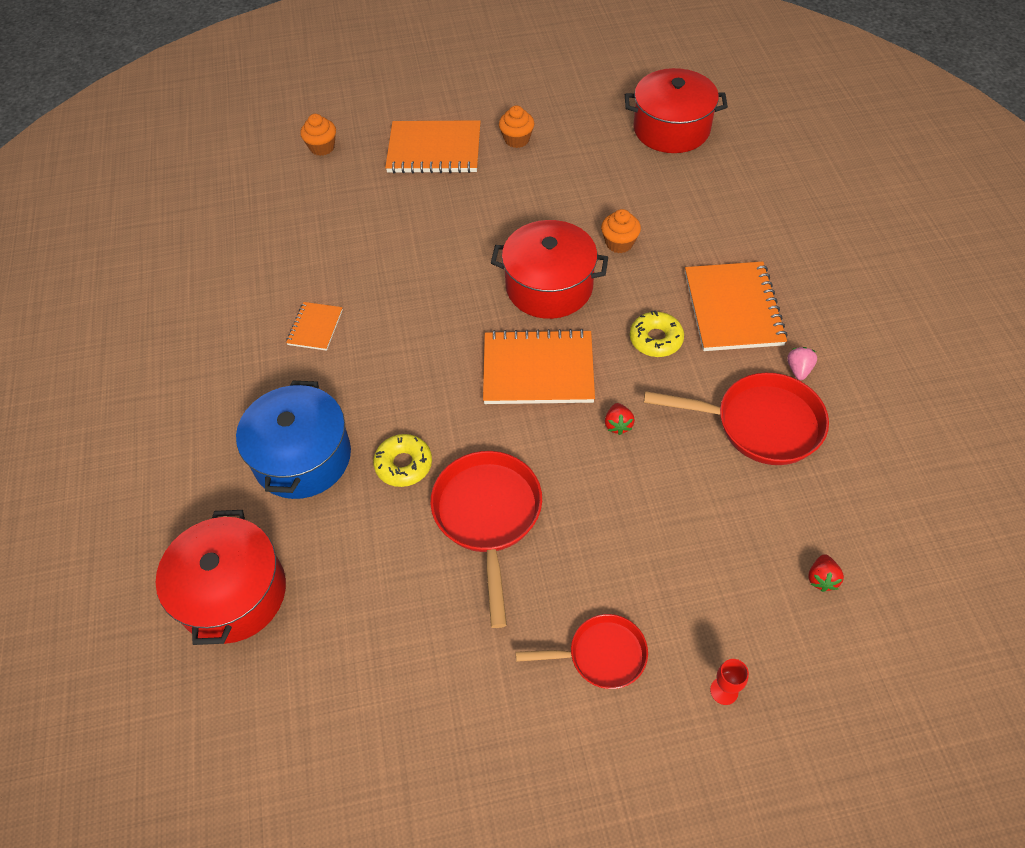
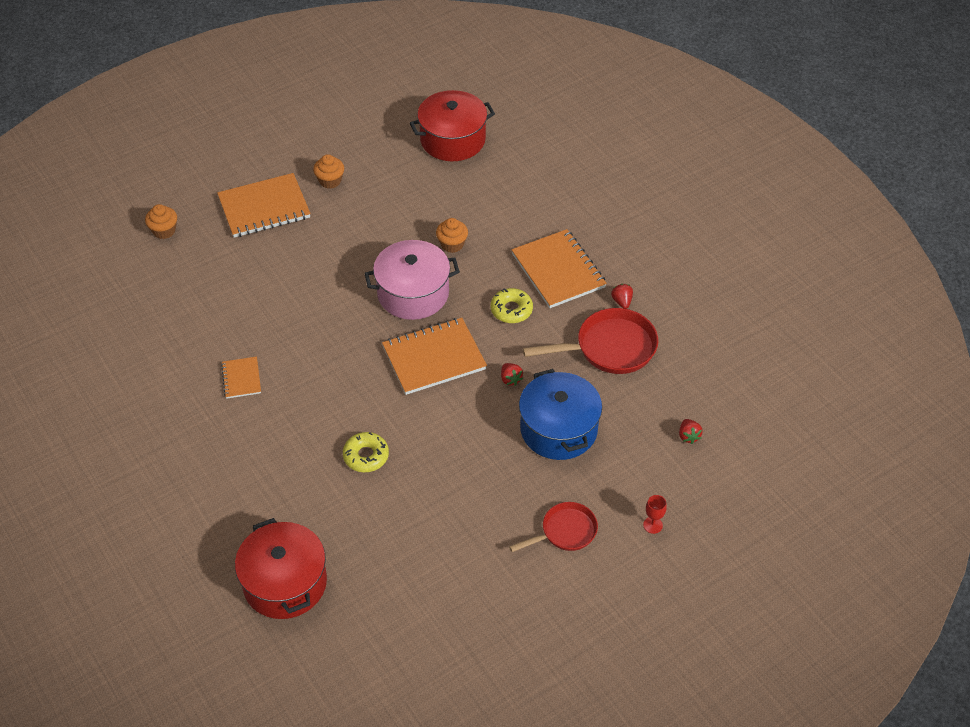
camera: 25 degrees left, 5 degrees down
(302, 457) = (285, 475): blue pot -> blue pot (558, 429)
(488, 517) = (446, 471): red pan -> none
(549, 286) = (413, 293): red pot -> pink pot
(798, 370) = (622, 302): pink strawberry -> red strawberry

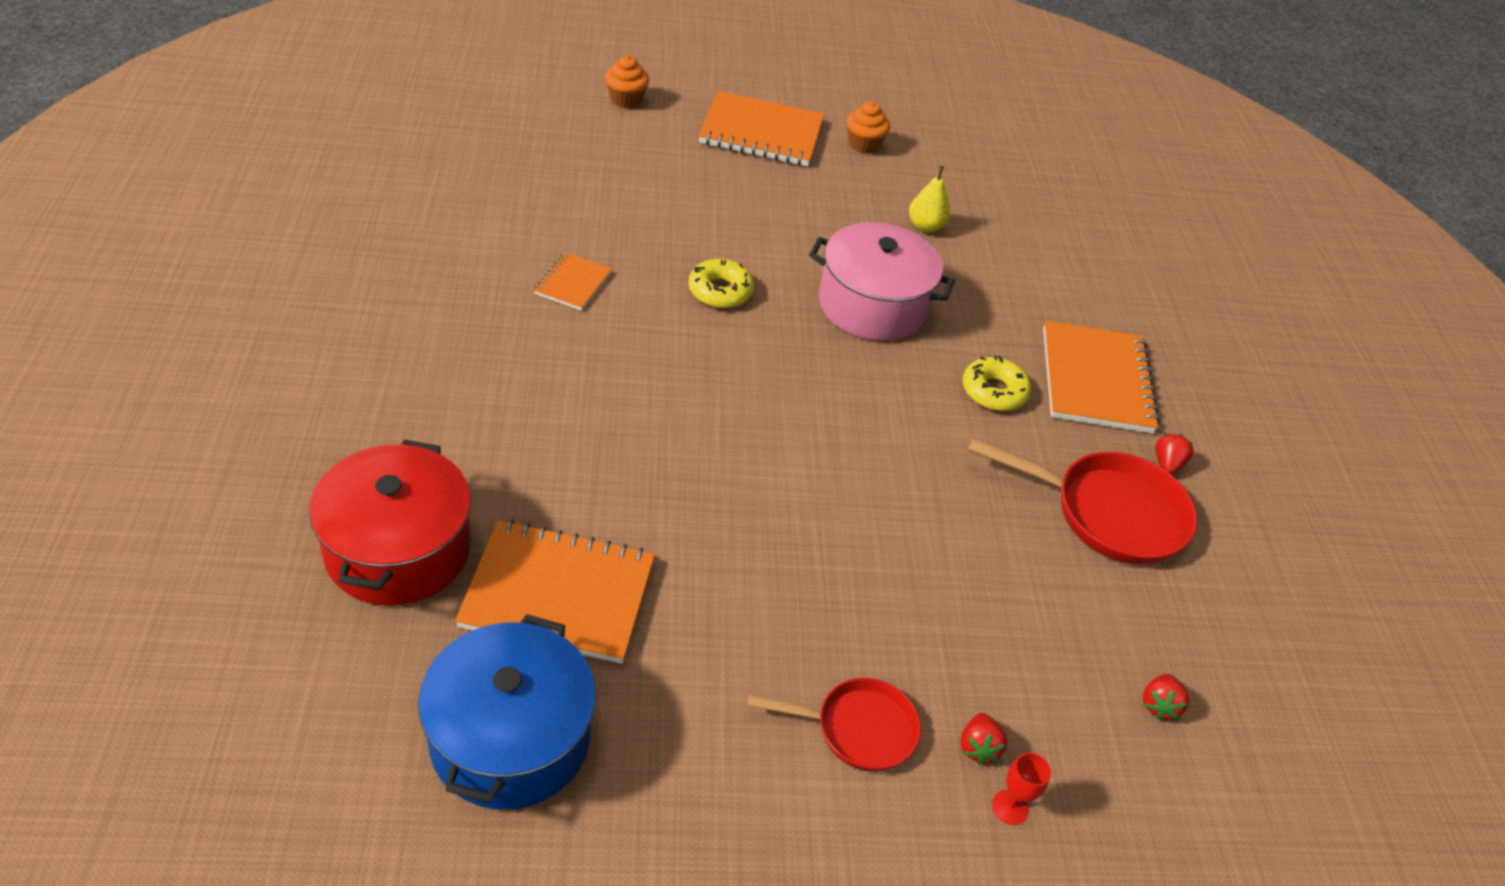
camera: 25 degrees right, 5 degrees down
(366, 456) = (649, 456): yellow donut -> yellow donut (720, 291)
(405, 221) = (925, 226): none -> yellow pear
(434, 358) = (840, 391): orange notebook -> orange notebook (558, 594)
(452, 140) = (1053, 176): red pot -> none
(452, 244) = (967, 279): orange cupcake -> none
(510, 379) = (929, 473): red strawberry -> red strawberry (978, 747)
(558, 429) = (953, 577): blue pot -> blue pot (510, 739)

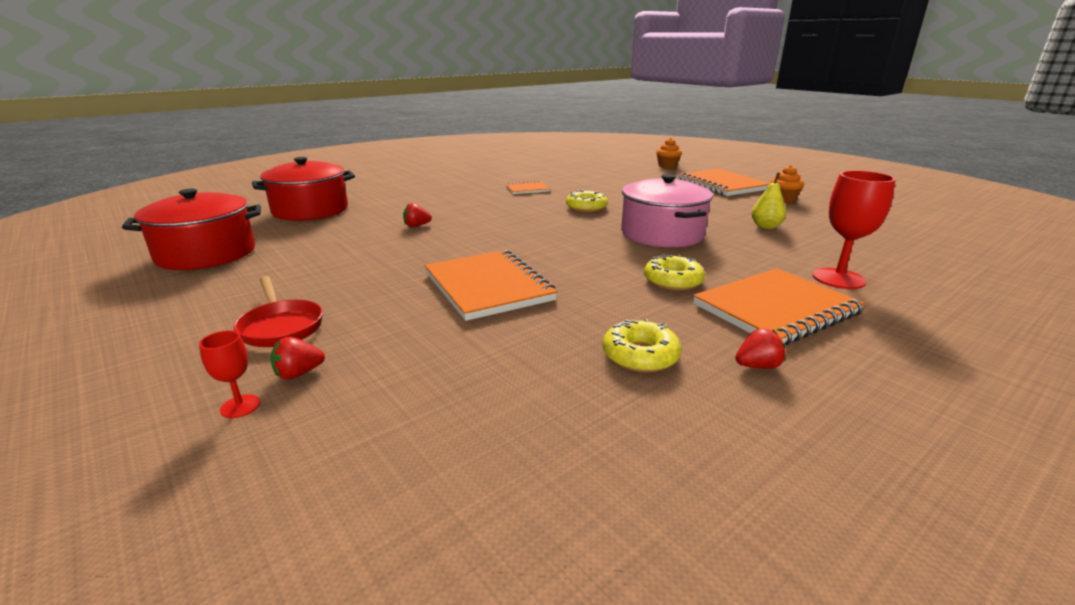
camera: 60 degrees right, 20 degrees down
(510, 739) = (206, 254): blue pot -> red pot
(558, 594) = (316, 237): orange notebook -> orange notebook (488, 287)
(1074, 297) = (838, 278): none -> red goblet
(1108, 513) = (640, 356): red pan -> yellow donut
(1158, 705) = (438, 453): red strawberry -> red strawberry (416, 226)

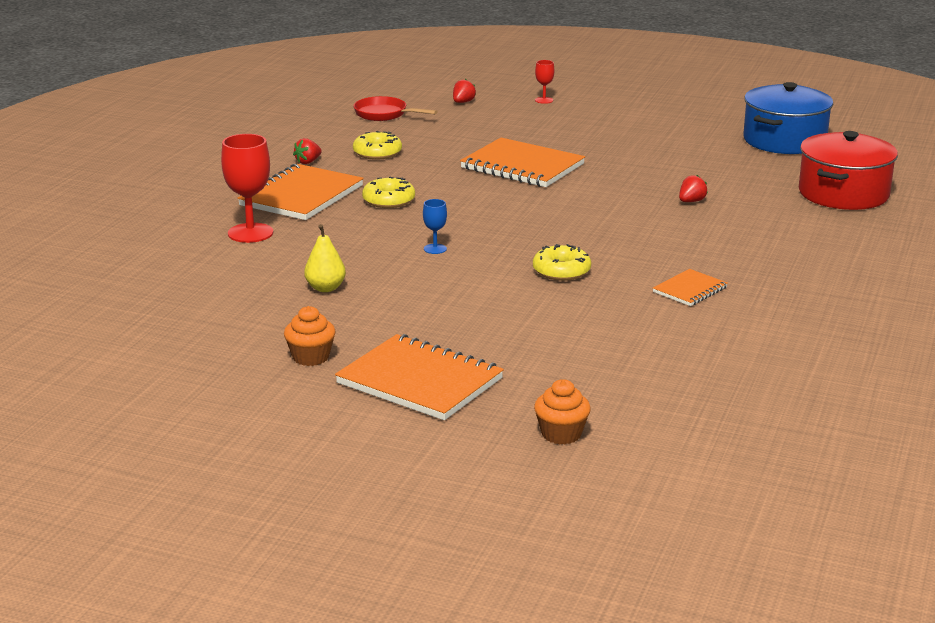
camera: 150 degrees right, 0 degrees up
(206, 254) = (784, 140): red pot -> blue pot
(281, 327) = (602, 122): red pan -> red pan (384, 114)
(298, 373) = (544, 112): red strawberry -> red strawberry (463, 102)
(662, 234) = (435, 249): pink pot -> blue goblet

